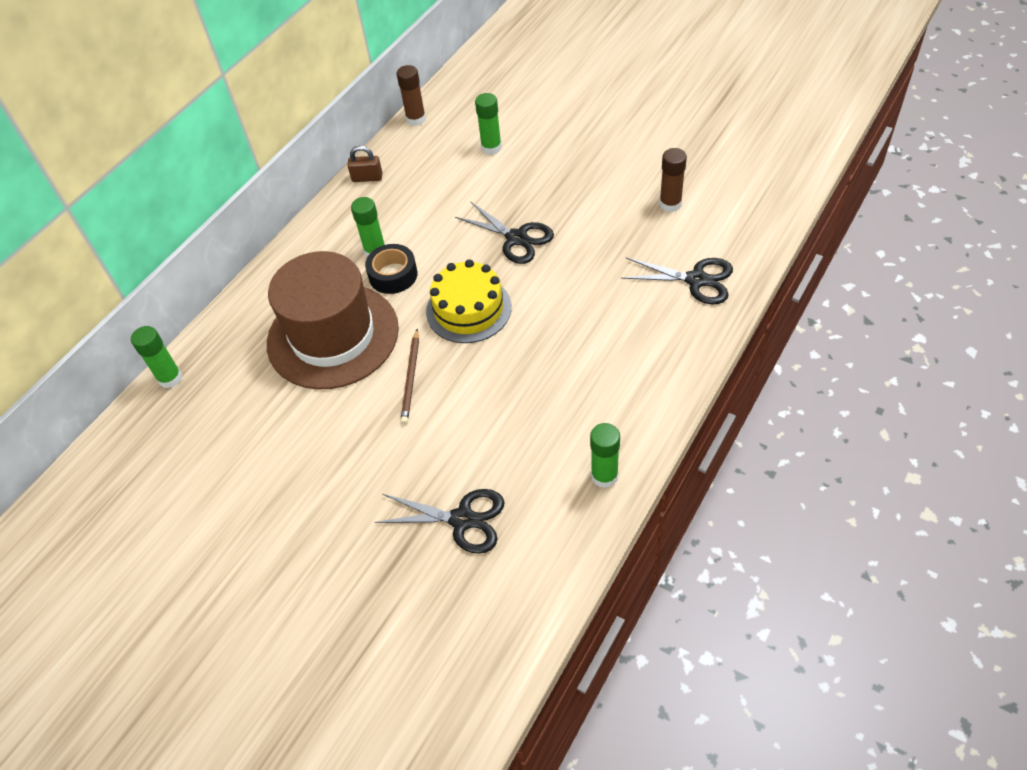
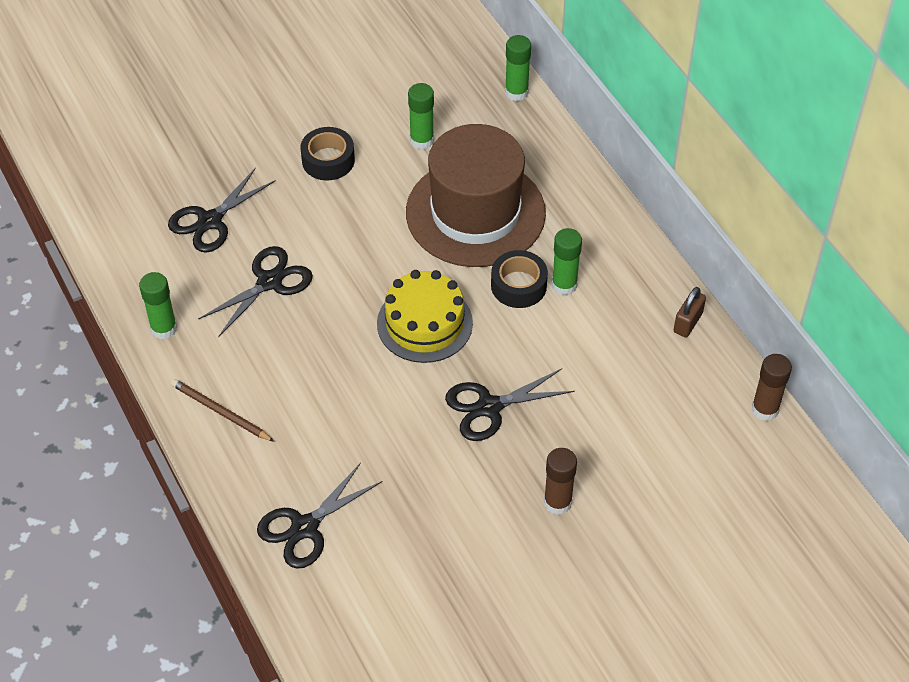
camera: 115 degrees right, 0 degrees up
(330, 471) = (328, 160): none -> black tape
(411, 378) = (378, 247): brown pencil -> brown pencil (220, 412)
(491, 148) = (656, 456): green glue stick -> green glue stick (422, 140)
(500, 430) = (269, 282): none -> black scissors
(670, 204) = (428, 574): brown glue stick -> brown glue stick (557, 502)

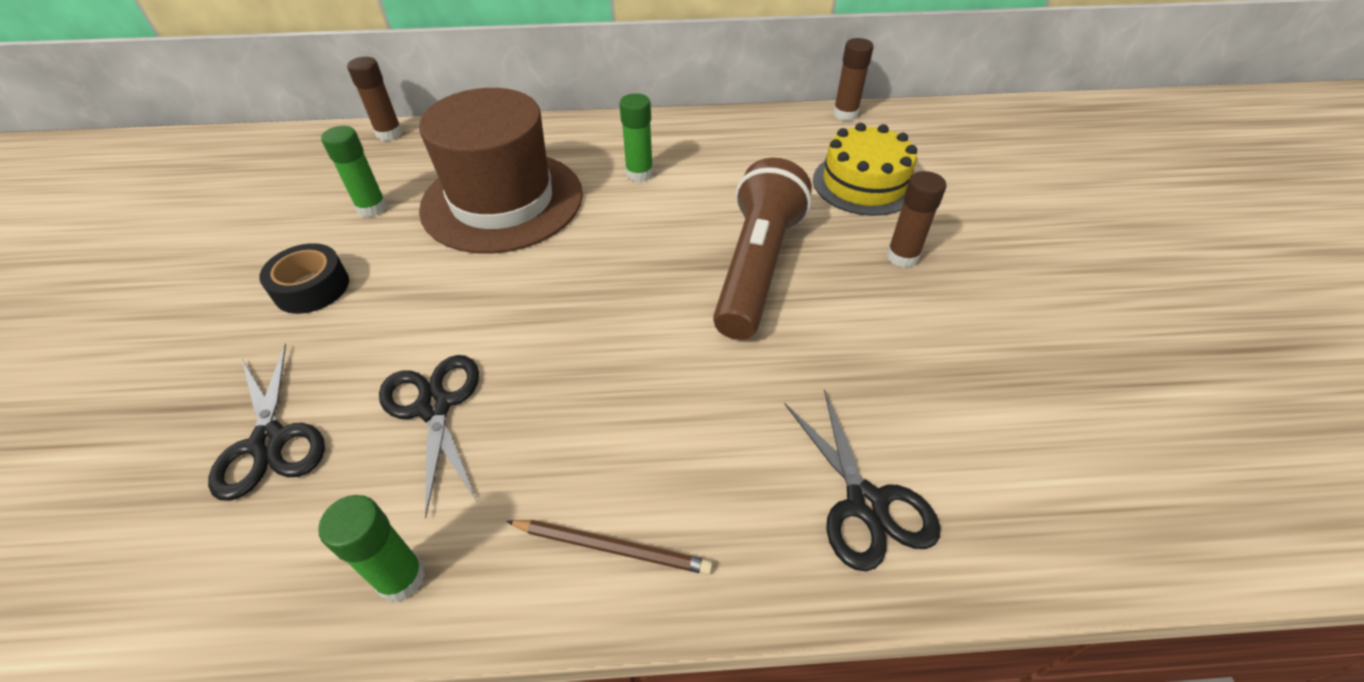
camera: 65 degrees left, 5 degrees down
(220, 412) = (612, 547): brown pencil -> brown pencil turned 135 degrees counterclockwise
(424, 323) = (613, 281): yellow cake -> yellow cake (864, 183)
(489, 407) = (757, 267): black scissors -> brown flashlight
(516, 92) = (389, 134): green glue stick -> brown glue stick
(518, 285) = (617, 201): black tape -> none
(687, 322) = (732, 123): brown padlock -> none

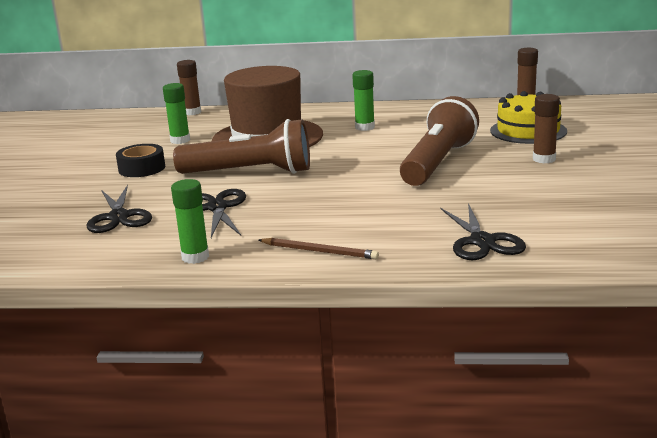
camera: 10 degrees right, 25 degrees down
(482, 299) = (250, 173): none -> brown flashlight

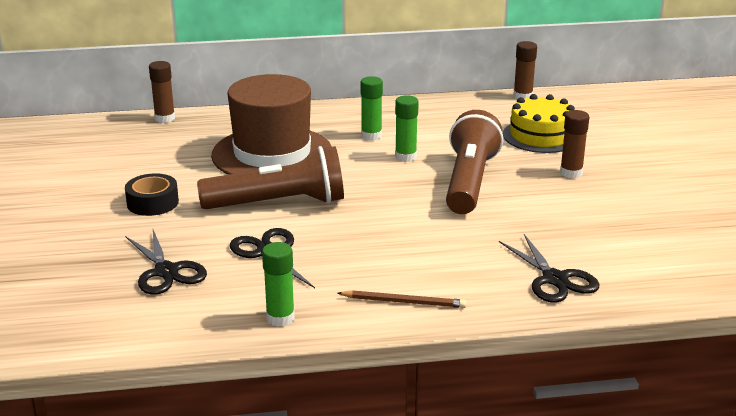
camera: 15 degrees left, 5 degrees up
(180, 140) = (174, 161): green glue stick -> green glue stick (405, 157)

